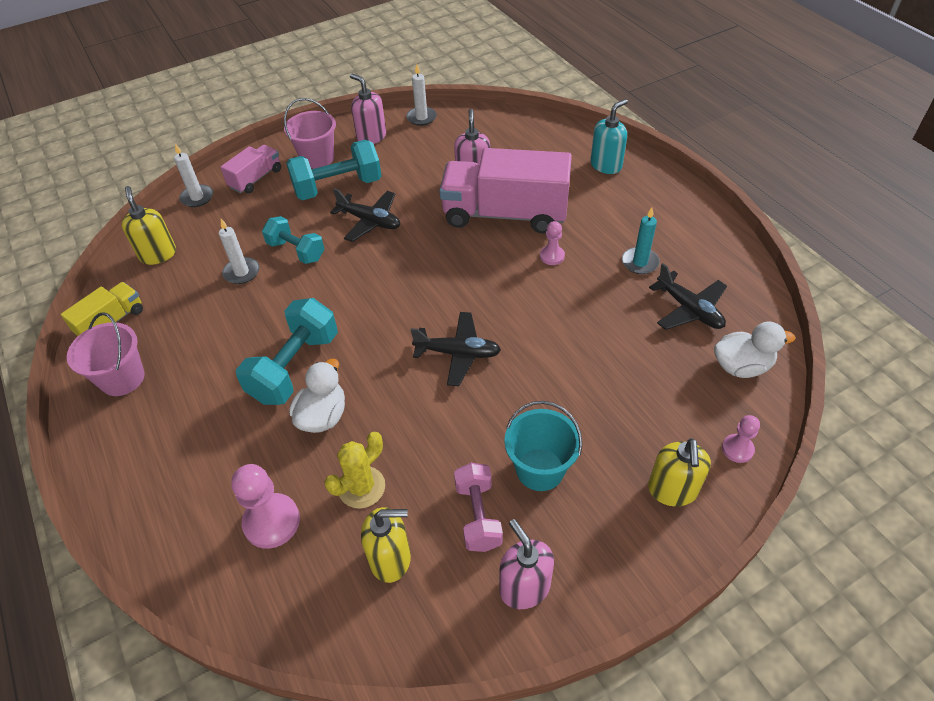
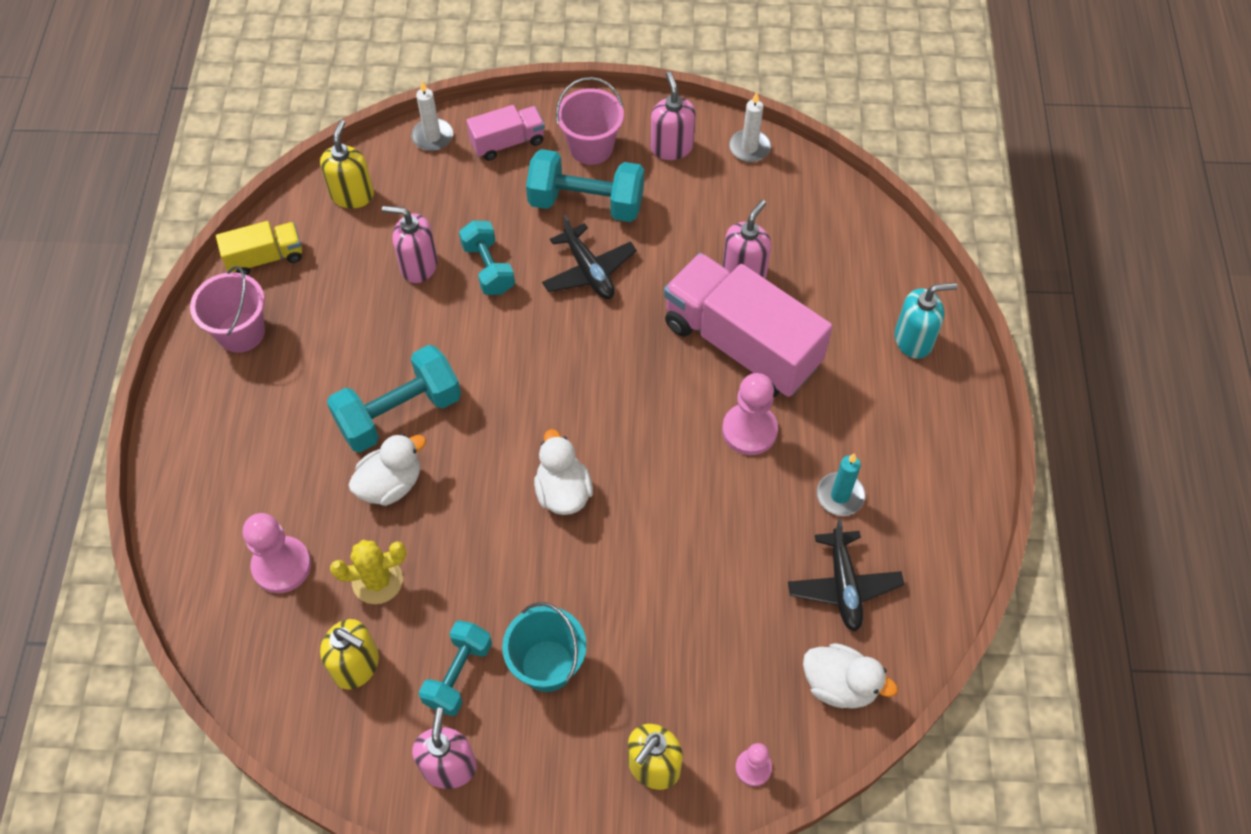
camera: 30 degrees right, 10 degrees up
(241, 272) = (418, 265): white candle -> pink soap dispenser
(458, 353) = (563, 492): black plane -> white duck
(478, 516) = (458, 674): pink dumbbell -> turquoise dumbbell
(552, 256) = (749, 430): pink pawn -> pink pawn, size x1.73

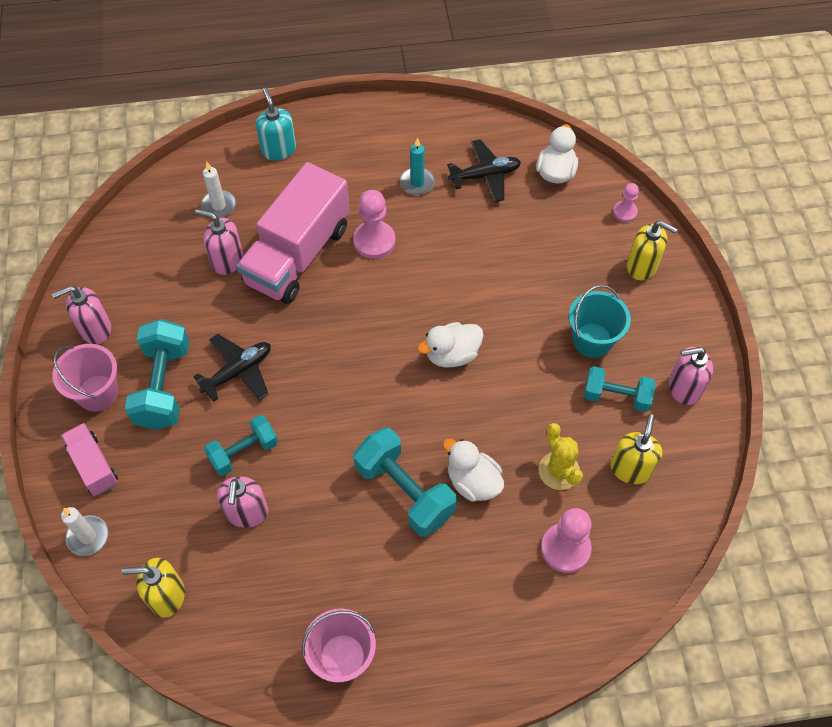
camera: 100 degrees left, 0 degrees up
(265, 258) = (252, 660): yellow truck -> none
(749, 148) = (94, 271): white candle -> white candle (219, 206)

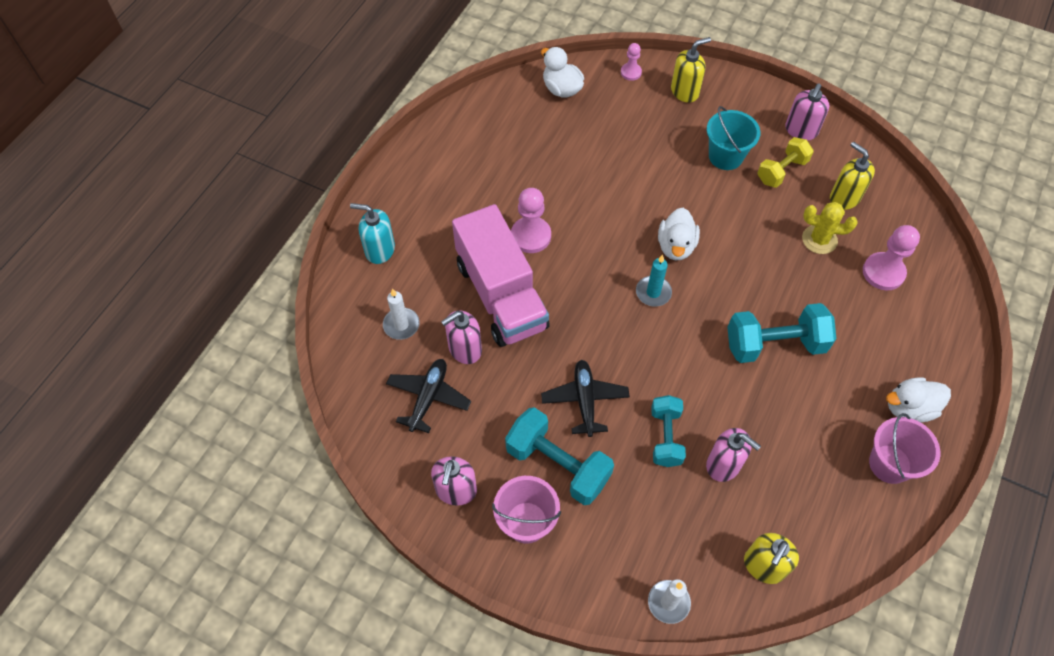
camera: 55 degrees left, 0 degrees up
(94, 465) = (600, 562): pink truck -> none
(417, 183) = (497, 177): turquoise candle -> turquoise candle (653, 292)
(473, 482) = (794, 296): white duck -> white duck (909, 408)
(485, 176) = (528, 131): black plane -> black plane (428, 397)
(616, 396) = (781, 171): turquoise dumbbell -> yellow dumbbell

